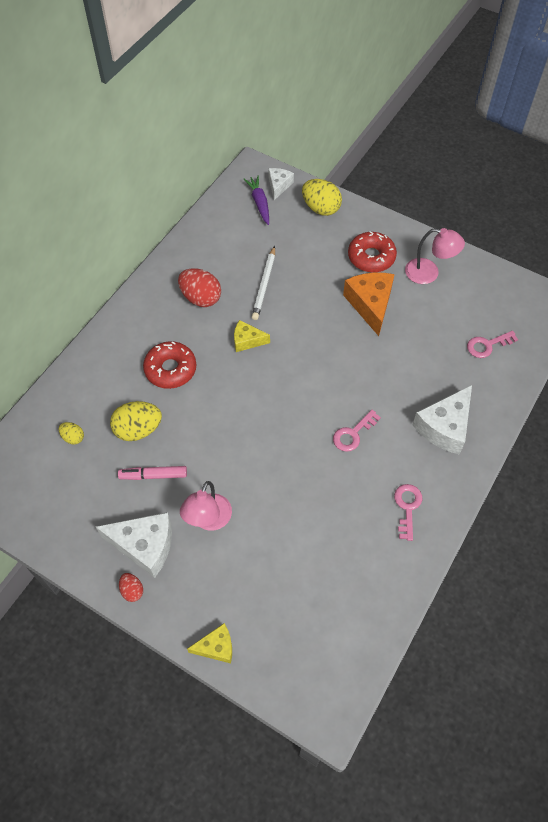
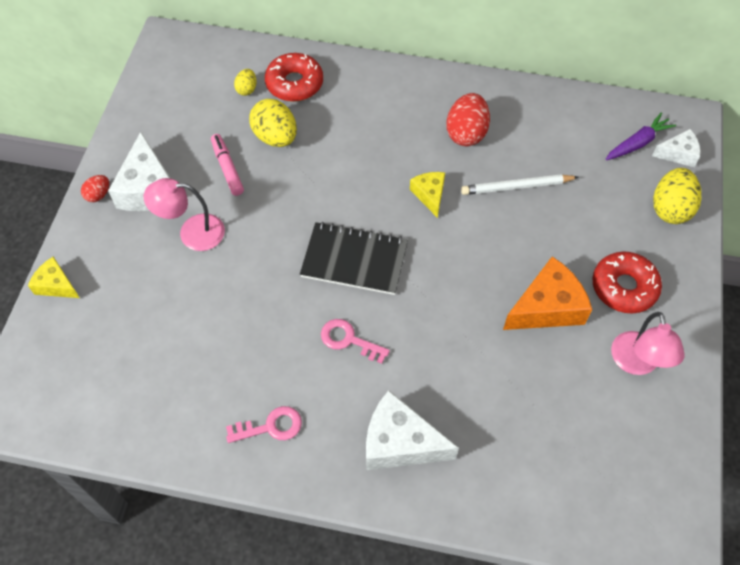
camera: 70 degrees right, 0 degrees up
(170, 369) = (360, 138): red donut -> red donut (294, 84)
(216, 647) = (56, 285): yellow cheese -> yellow cheese turned 150 degrees clockwise
(284, 409) = (354, 260): none -> black notebook
(487, 345) = (553, 467): pink key -> none

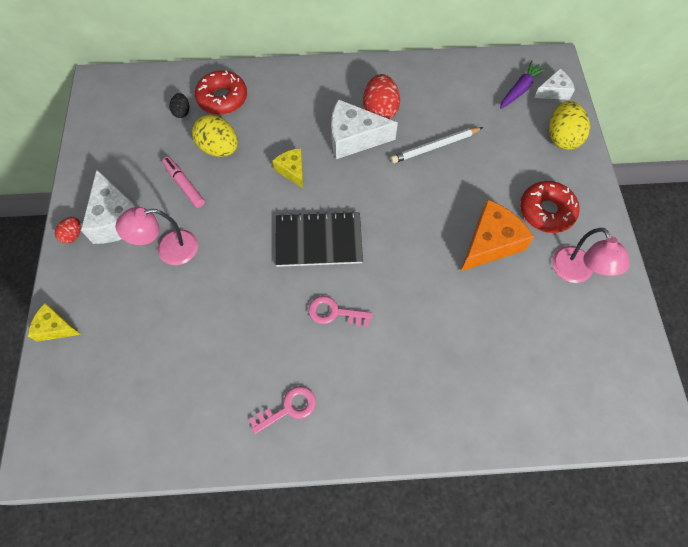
camera: 15 degrees left, 5 degrees up
(247, 89) = (182, 112): yellow egg -> black egg
(400, 442) = (404, 392): white cheese -> white cheese (354, 138)
(430, 195) = (365, 170): yellow cheese -> yellow cheese (292, 170)

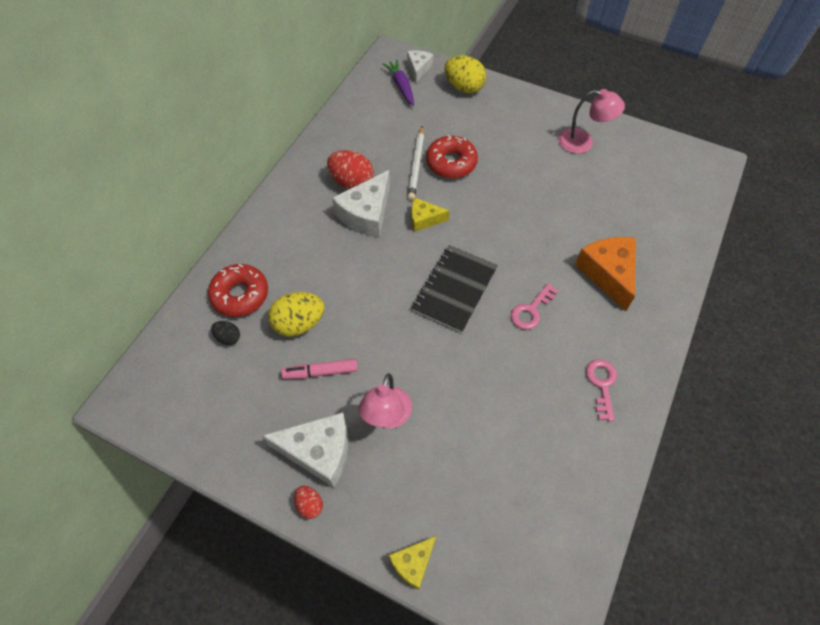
camera: 60 degrees left, 5 degrees down
(292, 170) = (368, 275): yellow cheese -> yellow cheese (424, 219)
(490, 243) = (528, 177): orange cheese -> orange cheese (608, 273)
(546, 211) = (522, 131): red donut -> red donut (451, 163)

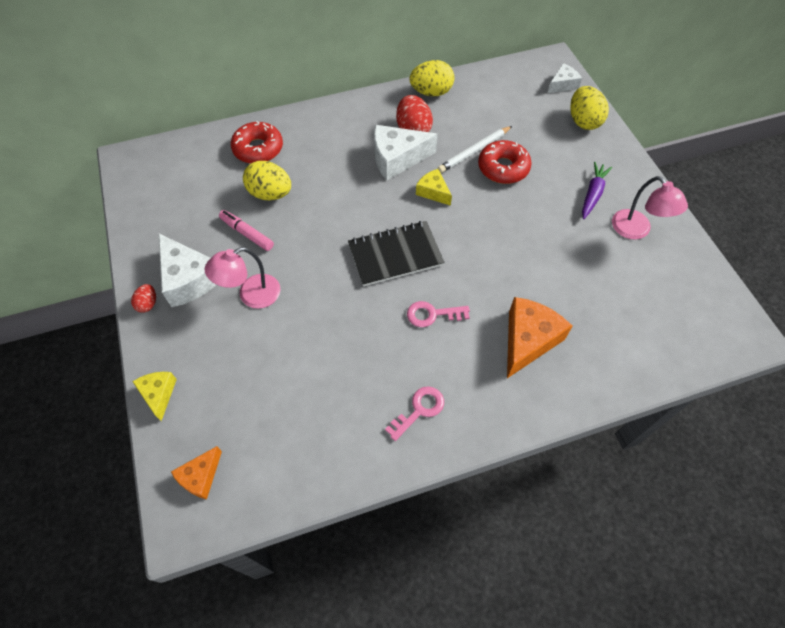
camera: 45 degrees right, 0 degrees up
(228, 337) = (222, 169): black egg -> none
(329, 141) = (431, 92): none -> yellow egg
(401, 86) = (532, 89): purple carrot -> purple carrot (592, 194)
(413, 563) = (159, 394): yellow cheese -> yellow cheese turned 75 degrees clockwise
(523, 586) = (200, 477): none -> orange cheese

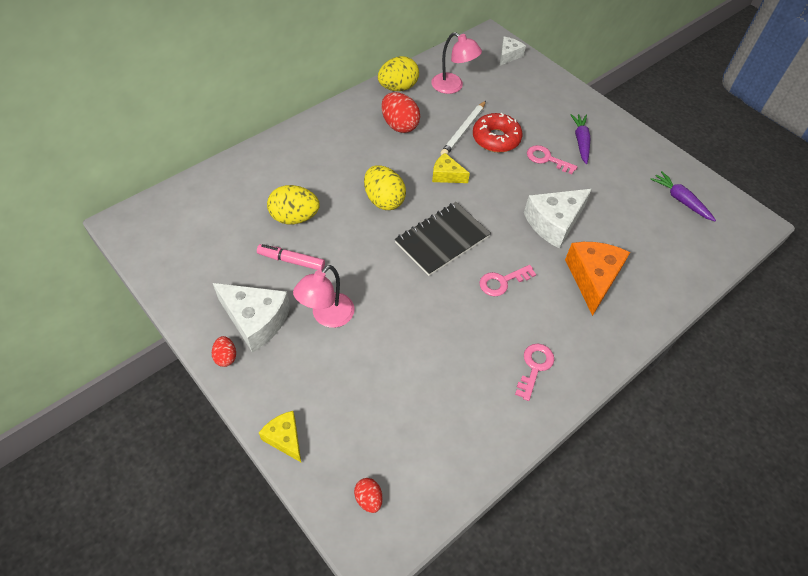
camera: 25 degrees left, 5 degrees down
(200, 477) = (368, 499): orange cheese -> red egg
(258, 149) = (259, 179): red donut -> none
(397, 158) = (398, 154): white cheese -> white cheese (554, 223)
(545, 203) = (546, 159): none -> pink key
(583, 121) = (542, 82): yellow egg -> yellow egg (384, 200)
(636, 230) = (630, 162): pink lamp -> pink lamp (453, 87)
(672, 287) = (680, 200): none -> purple carrot

